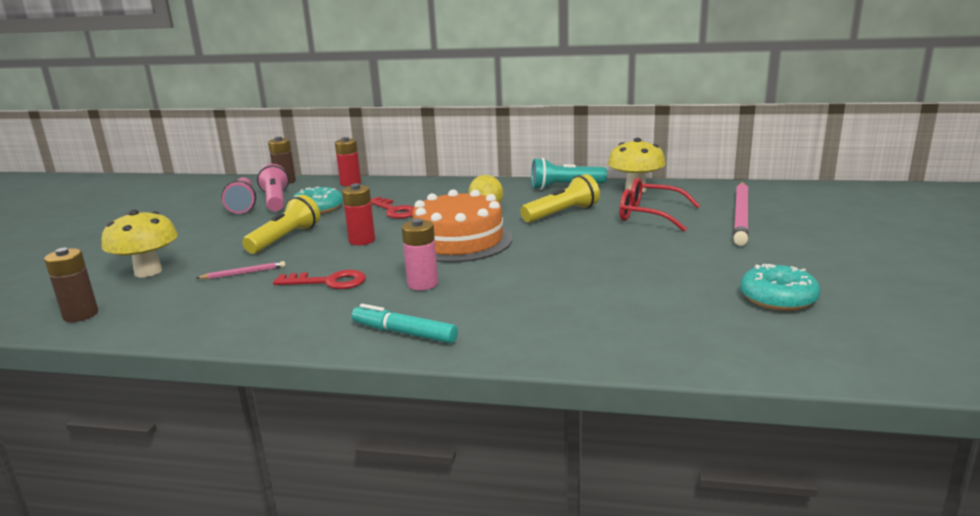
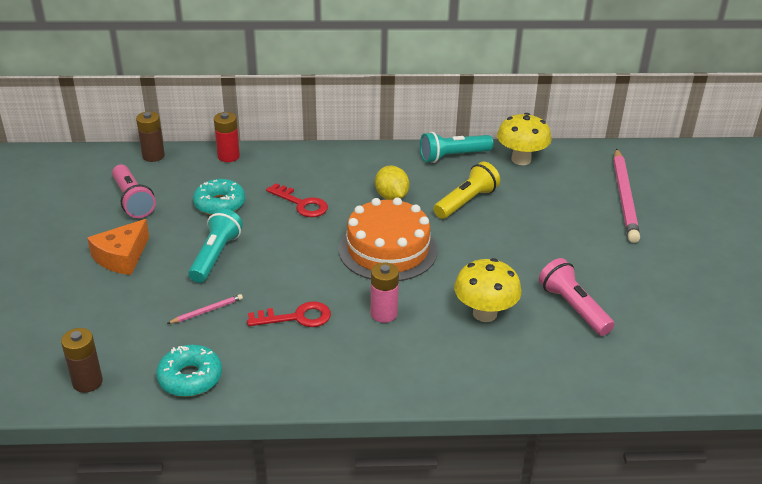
camera: 15 degrees left, 15 degrees up
(148, 272) = (108, 316): yellow mushroom -> yellow mushroom (485, 313)
(199, 236) = (122, 257): none -> orange cheese
(275, 201) = (165, 192): pink flashlight -> pink flashlight (573, 307)
(285, 239) = (215, 256): yellow flashlight -> turquoise flashlight
(362, 240) = (294, 254): red battery -> none
(404, 333) = (399, 377): turquoise marker -> none
(649, 215) = (545, 200): red glasses -> none
(778, 298) = (675, 309): turquoise donut -> turquoise donut (190, 378)

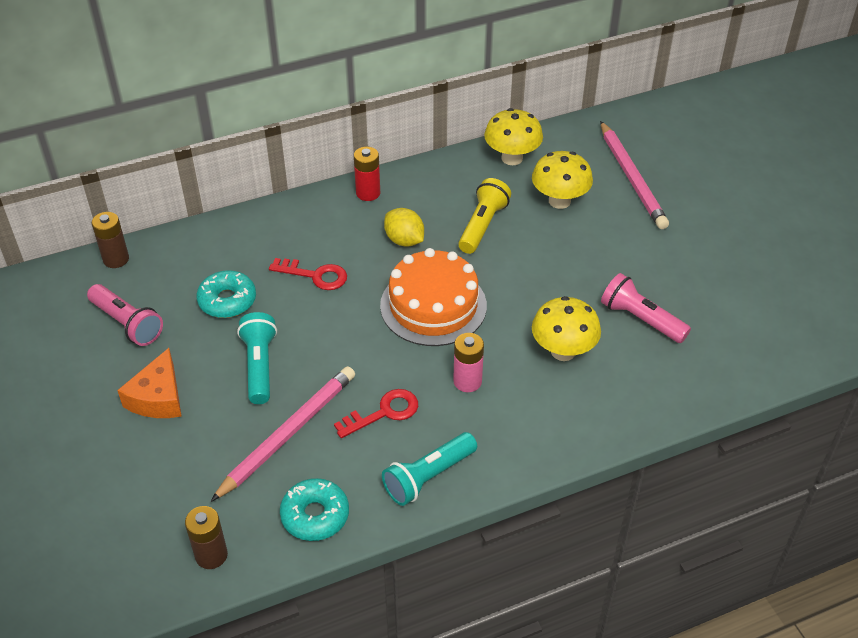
camera: 20 degrees left, 10 degrees up
(207, 311) = (288, 434): pink pencil -> pink pencil, size x2.32
(228, 156) = (202, 237): red battery -> red battery (368, 193)
(453, 156) = (442, 173): turquoise flashlight -> turquoise flashlight (428, 477)
(546, 200) = (559, 201): none -> yellow mushroom

